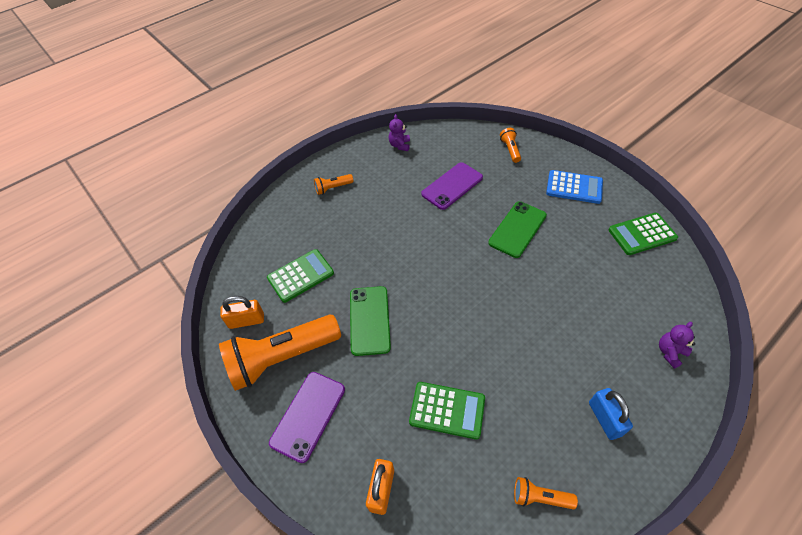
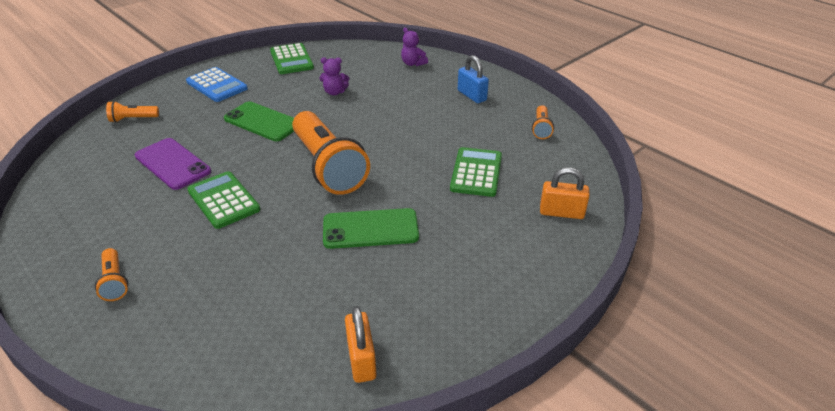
camera: 95 degrees left, 15 degrees down
(282, 357) = (422, 307): orange flashlight -> orange flashlight (328, 166)
(300, 276) = (288, 303): green calculator -> green calculator (223, 200)
(308, 415) = (497, 273): purple phone -> none
(400, 145) = (59, 211): purple teddy bear -> purple teddy bear (335, 92)
(574, 187) = (217, 85): blue calculator -> blue calculator turned 120 degrees clockwise
(605, 418) = (472, 95): blue padlock -> blue padlock turned 75 degrees clockwise

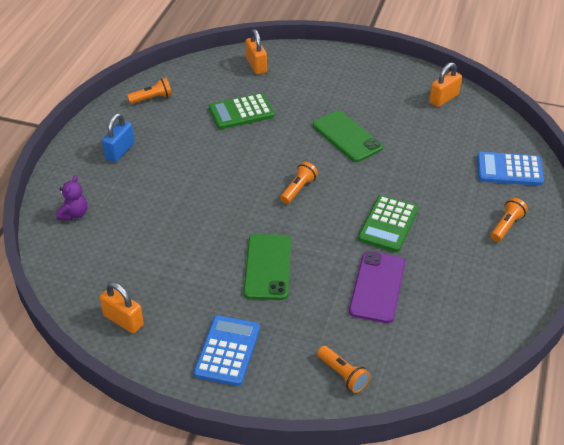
camera: 120 degrees left, 5 degrees up
(174, 342) = (509, 170): none -> blue calculator
(291, 59) = (123, 320): green calculator -> orange padlock
(328, 166) = (298, 189): orange flashlight -> orange flashlight, size x0.43
(335, 92) = (175, 244): purple teddy bear -> none

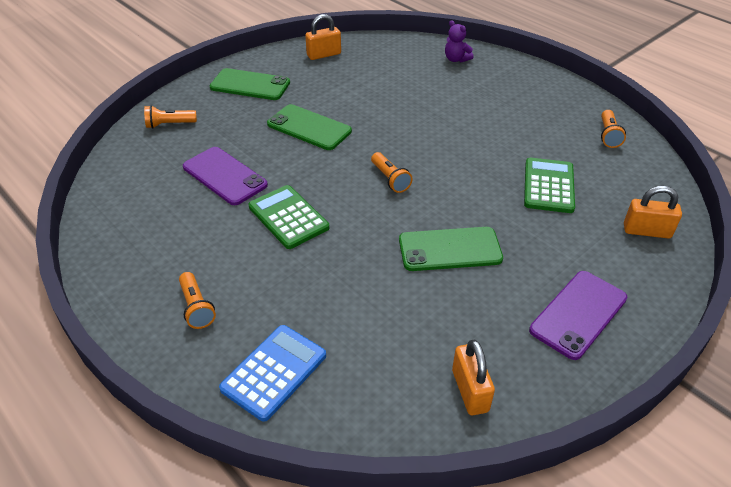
camera: 120 degrees right, 0 degrees up
(120, 151) = (527, 97): blue padlock -> none
(227, 351) = (250, 85): blue calculator -> green phone
(353, 76) = (578, 314): none -> purple phone

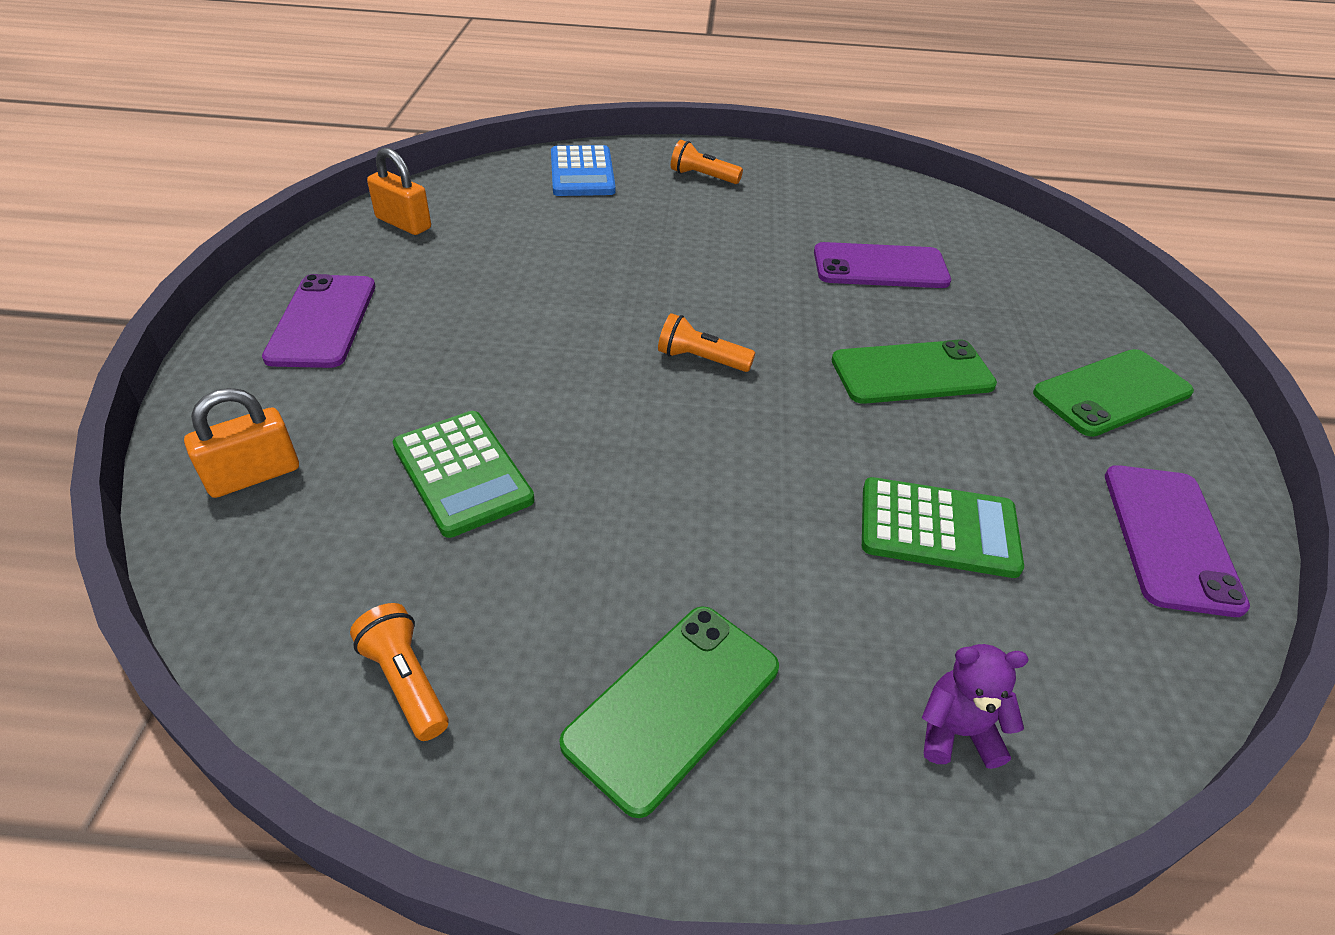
camera: 135 degrees right, 0 degrees up
(169, 124) = (1053, 285): orange flashlight -> none
(288, 217) = (745, 263): green calculator -> green calculator (938, 528)
(324, 54) = (1169, 538): orange padlock -> purple phone
(450, 249) = (530, 316): green phone -> green phone (673, 705)

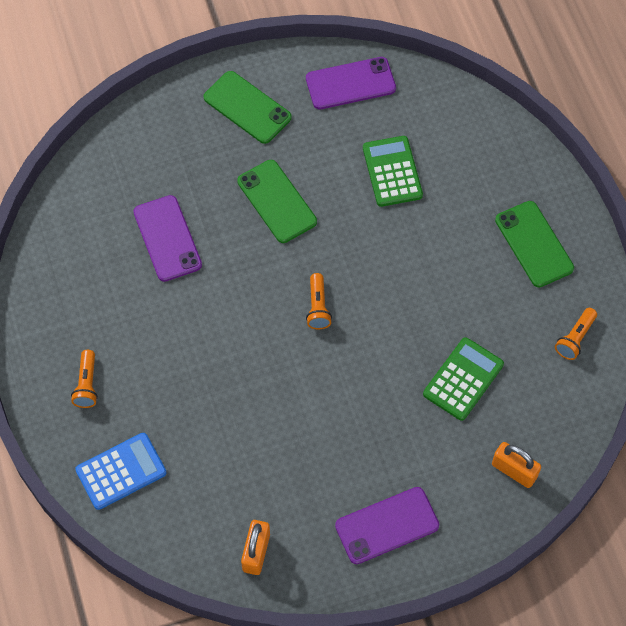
camera: 110 degrees left, 20 degrees up
(673, 705) = (534, 244): green phone -> green phone turned 45 degrees clockwise
(957, 732) = (494, 151): purple teddy bear -> none

